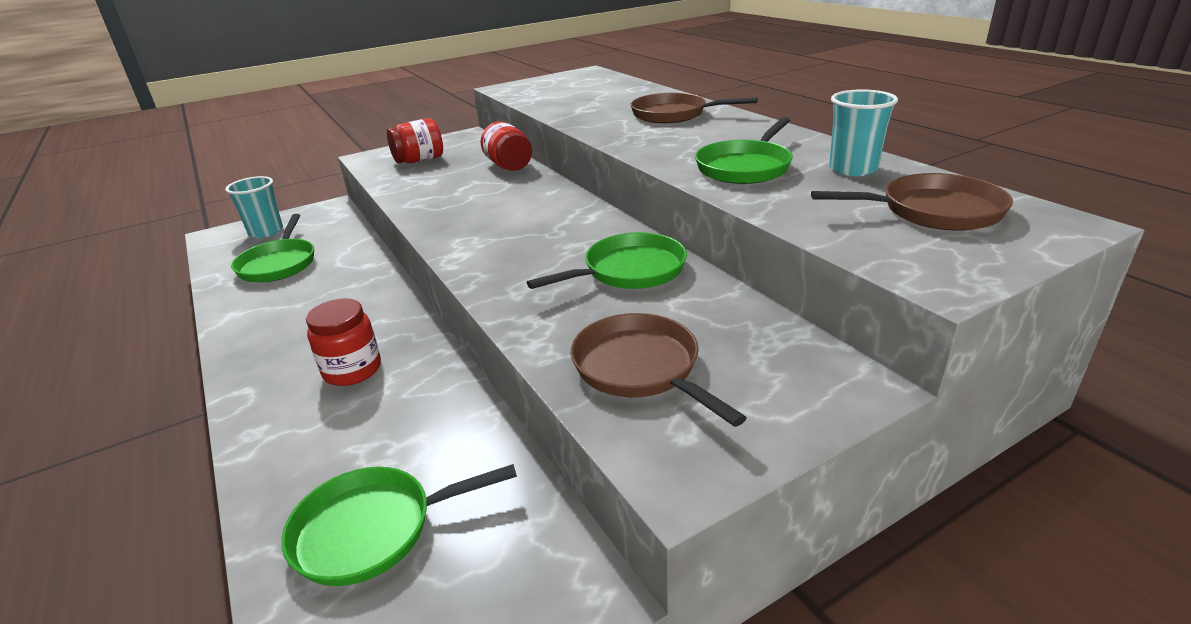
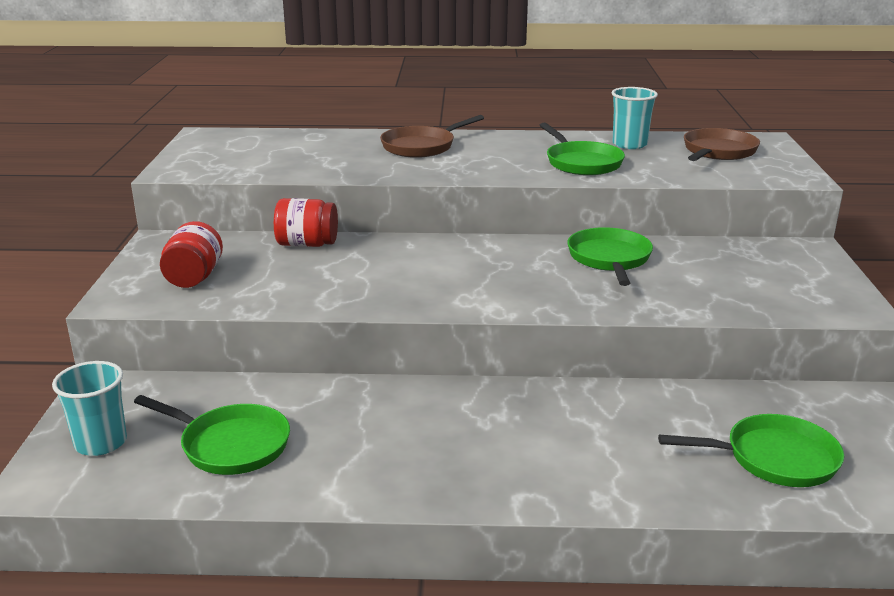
camera: 60 degrees left, 5 degrees down
(352, 370) = (544, 434): red jar -> none
(373, 529) = (773, 458): green pan -> green pan turned 105 degrees counterclockwise
(641, 369) = (746, 291): brown pan -> none

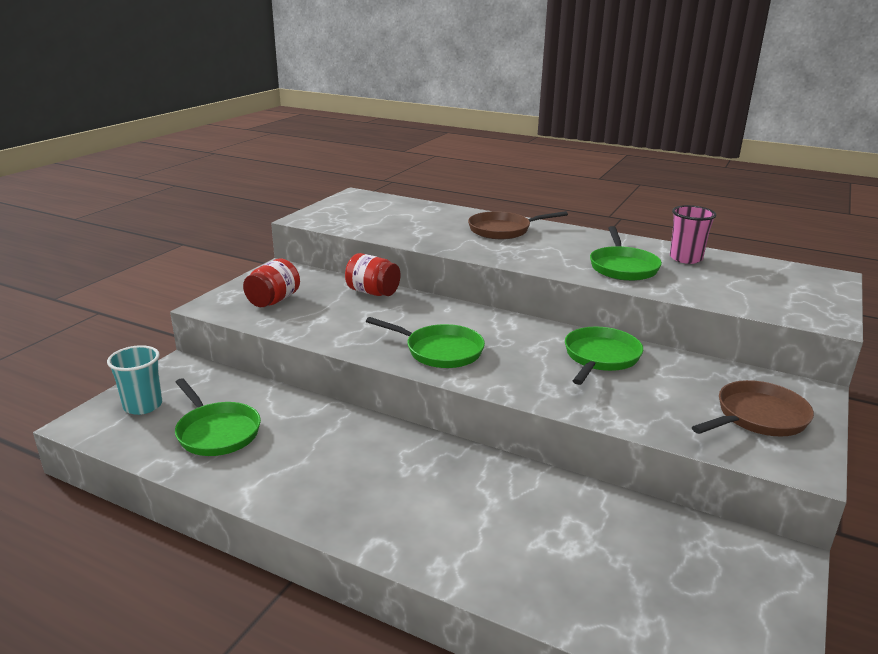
camera: 25 degrees right, 0 degrees up
(629, 144) = (685, 258): turquoise cup -> pink cup
(717, 152) = (765, 280): brown pan -> brown pan (757, 417)
(773, 458) = (626, 584): green pan -> green pan (439, 351)

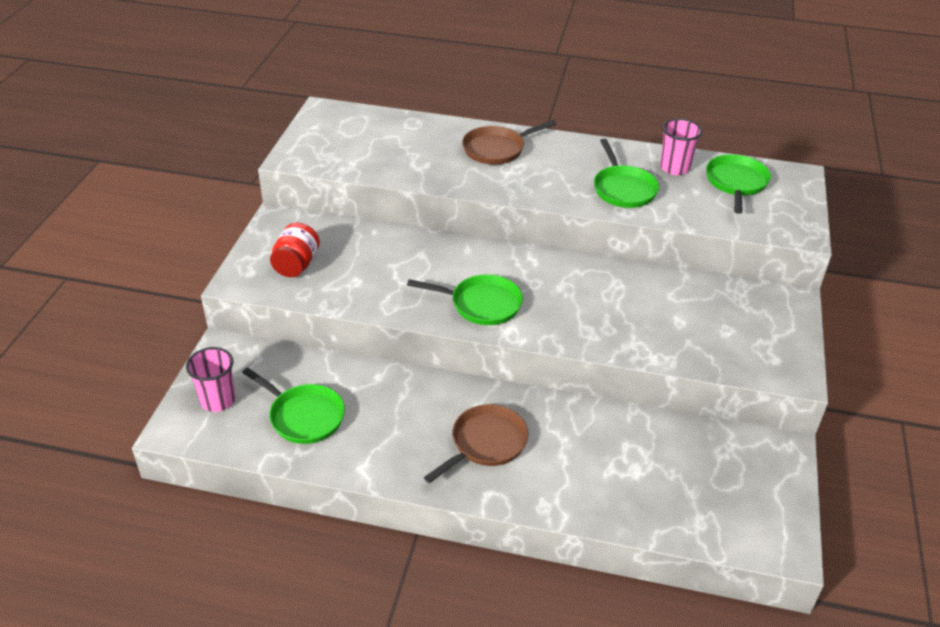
camera: 15 degrees left, 15 degrees up
(143, 406) = (218, 400): turquoise cup -> pink cup
(373, 292) = (387, 238): red jar -> none
(600, 357) = (620, 289): green pan -> green pan (736, 183)
(757, 417) = (756, 333): brown pan -> brown pan (485, 443)

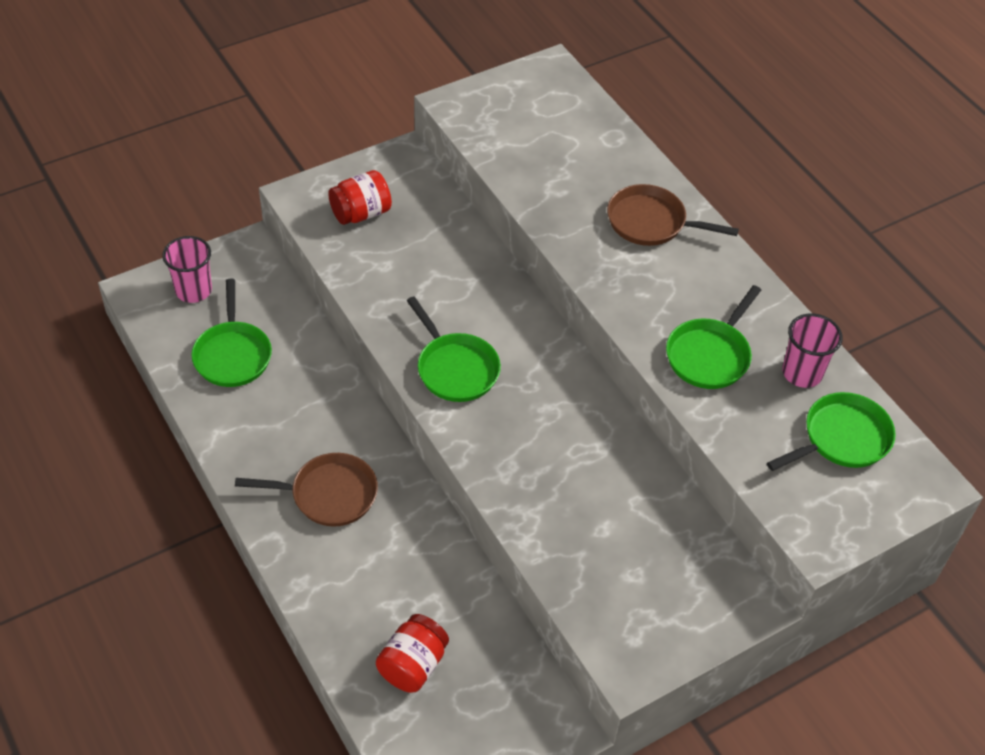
camera: 45 degrees right, 10 degrees up
(670, 490) = (412, 665): none -> red jar

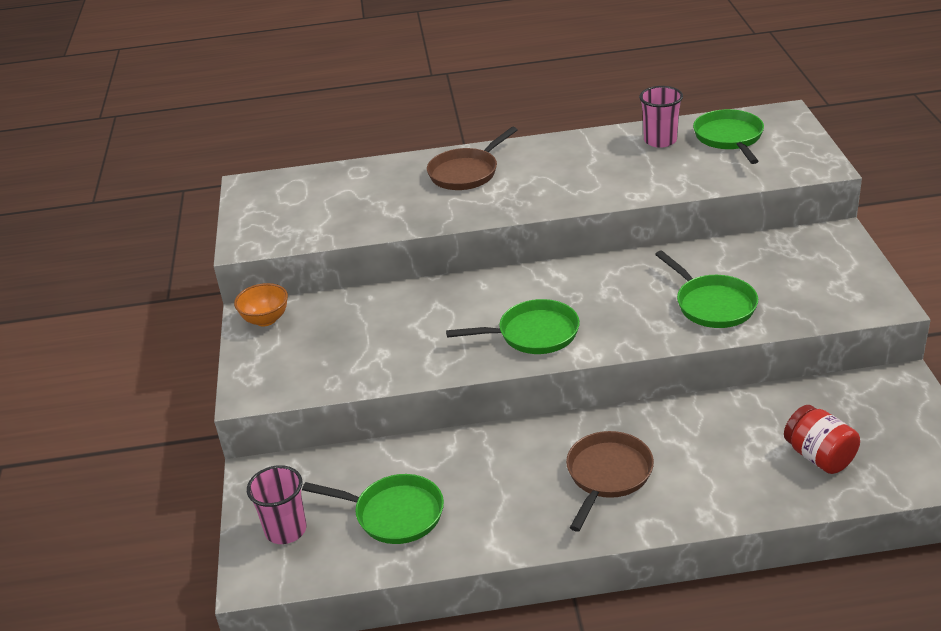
camera: 60 degrees left, 15 degrees down
(361, 213) = (305, 356): red jar -> none
(401, 167) = (265, 319): none -> orange bowl
(710, 355) = (622, 174): green pan -> green pan (712, 304)

